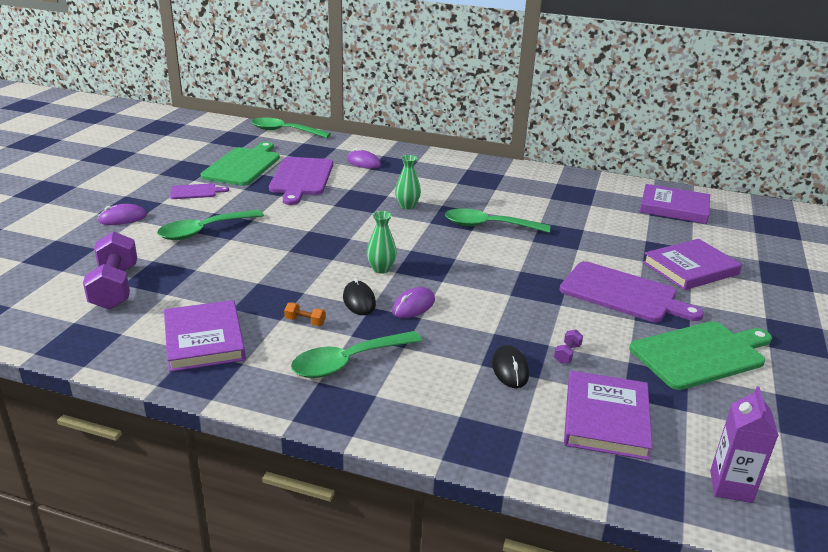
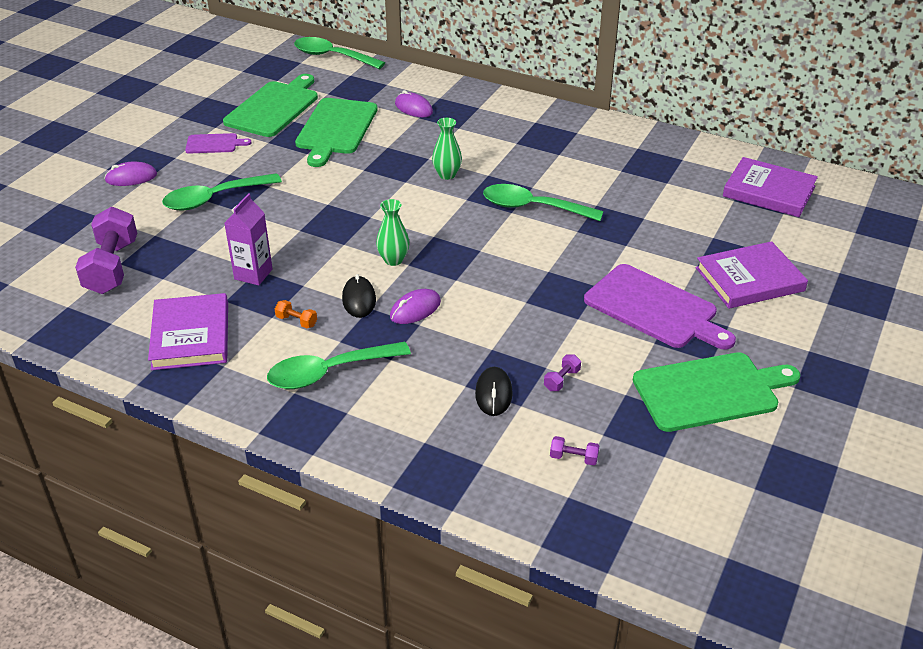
camera: 10 degrees right, 10 degrees up
(301, 178) = (335, 129): purple cutting board -> green cutting board
(606, 419) = (573, 458): purple book -> purple dumbbell
(731, 486) = (672, 542): purple carton -> purple carton (253, 274)

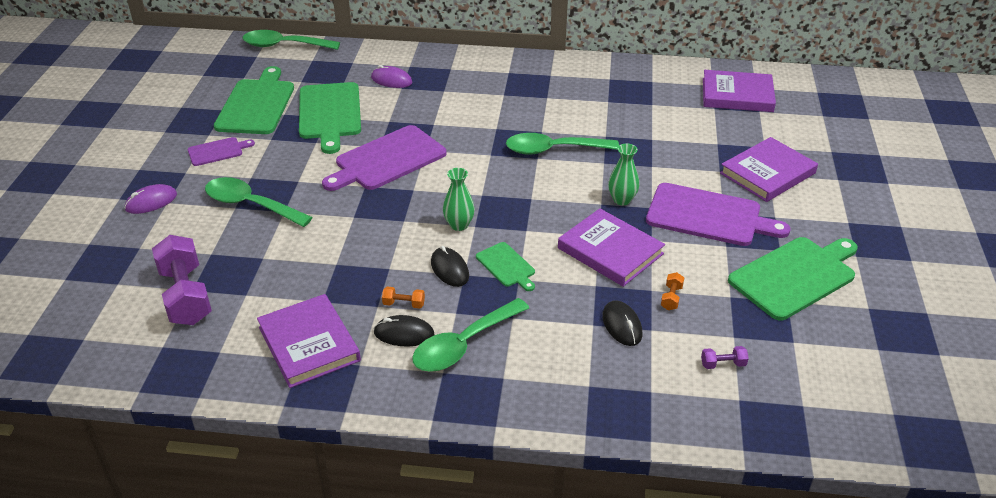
camera: 20 degrees left, 0 degrees up
(214, 199) = (250, 205): green spoon -> green spoon turned 75 degrees clockwise
(253, 274) = (334, 269): purple carton -> none
(280, 348) = (404, 334): none -> black mouse
(363, 183) = (387, 159): none -> purple cutting board
(415, 309) = (506, 266): purple mouse -> green cutting board
(447, 175) = (459, 136): green vase -> green vase (622, 200)
(528, 319) = (610, 251): none -> purple book
(562, 380) = (671, 298): purple dumbbell -> orange dumbbell

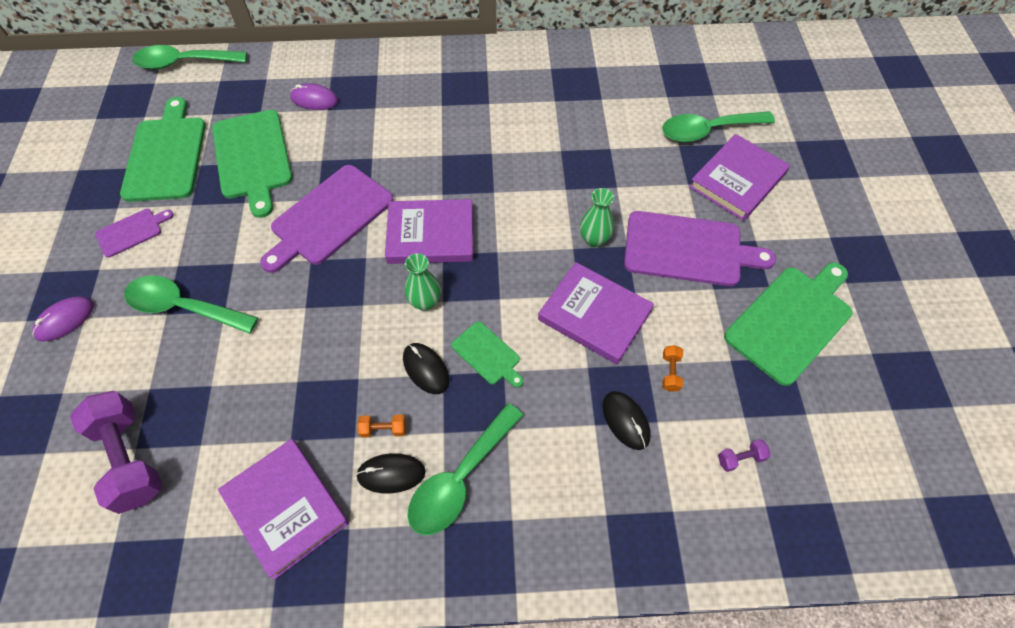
camera: 10 degrees left, 20 degrees up
(553, 150) = (509, 178): green spoon -> green spoon (707, 131)
(737, 95) = (687, 75): purple book -> purple book (430, 235)

